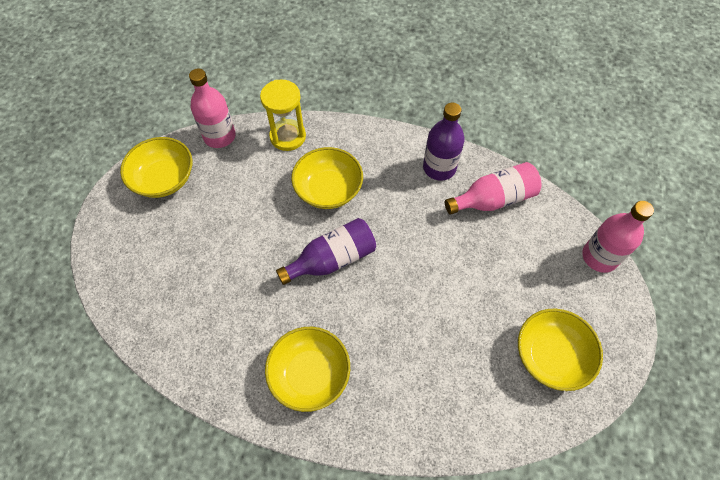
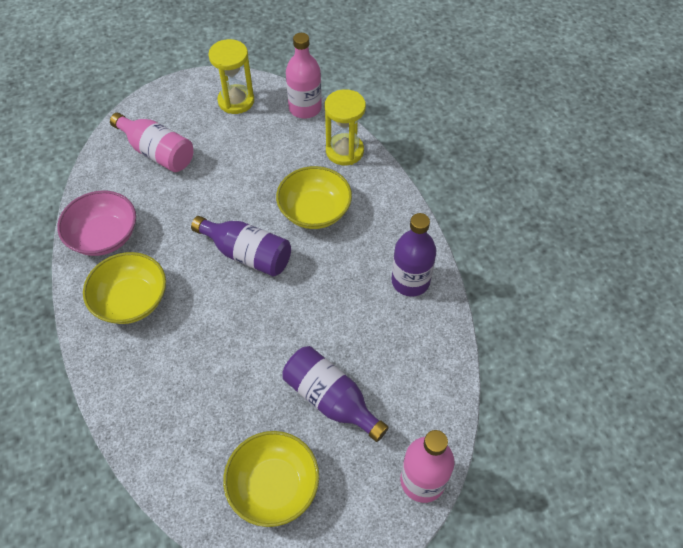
camera: 55 degrees right, 5 degrees down
(164, 179) = (236, 101): yellow bowl -> yellow hourglass
(221, 363) = (104, 236): none -> pink bowl
(493, 199) = (412, 346): pink bottle -> pink bottle (157, 152)
(503, 276) = (331, 399): none -> purple bottle

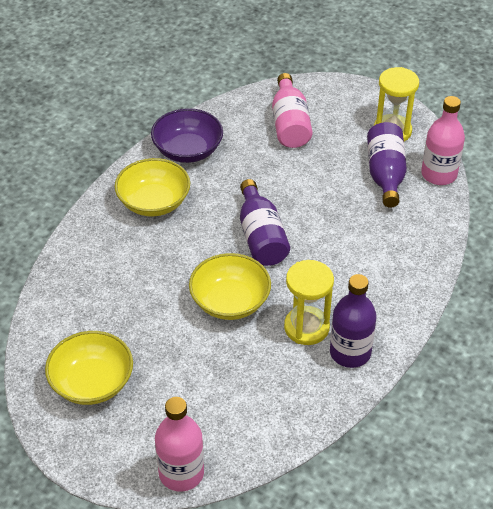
camera: 50 degrees right, 10 degrees down
(104, 236) = (188, 150): pink bowl -> purple bowl
(314, 211) = (346, 248): yellow bowl -> yellow bowl (230, 301)
(331, 399) = (192, 370): purple bottle -> purple bottle (385, 174)
(344, 151) = (427, 227): yellow hourglass -> yellow hourglass (306, 327)

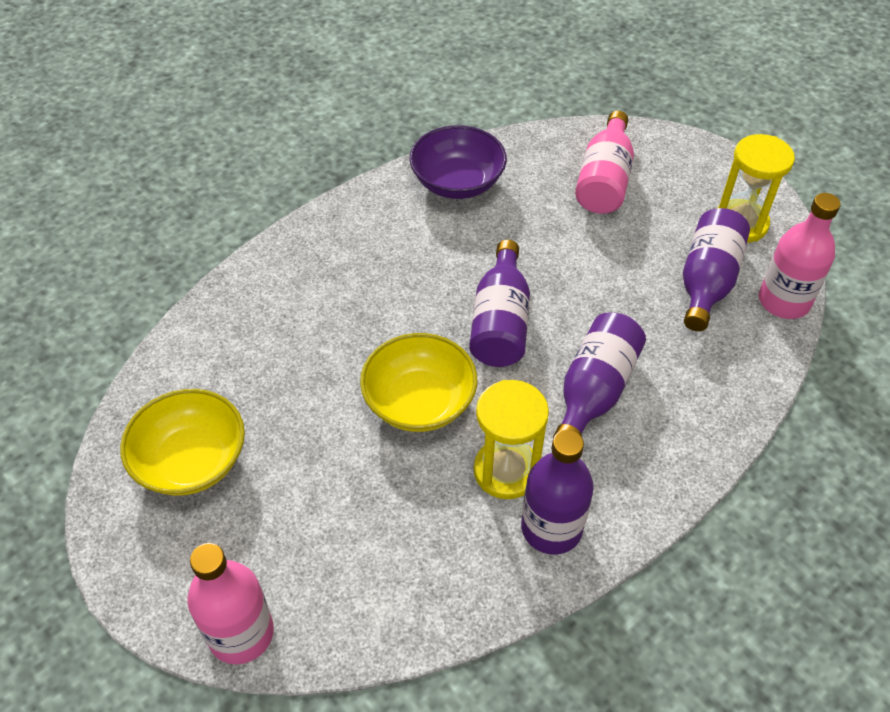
camera: 20 degrees right, 5 degrees up
(154, 202) = (384, 238): yellow bowl -> none
(341, 263) = (594, 391): none -> purple bottle

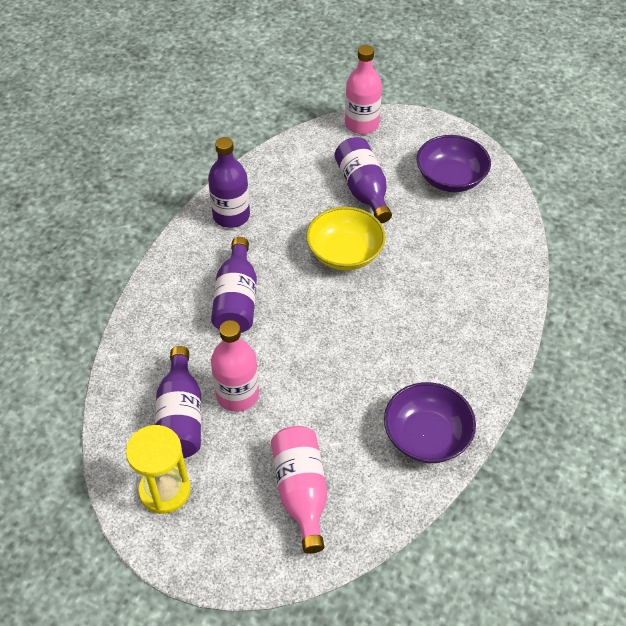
camera: 155 degrees right, 0 degrees up
(191, 460) = (450, 178): yellow bowl -> purple bowl
(500, 322) = (322, 324): purple bottle -> purple bottle (363, 190)
(506, 471) = (271, 234): yellow hourglass -> none
(783, 301) = (115, 422): pink bottle -> pink bottle (237, 395)

